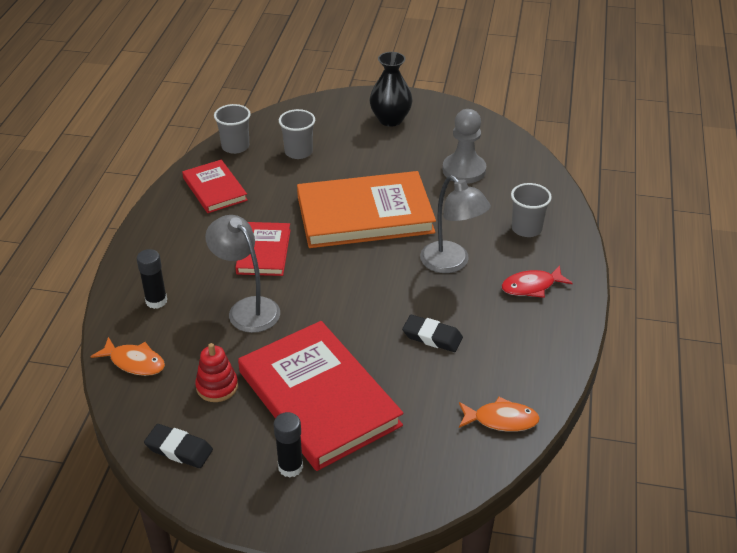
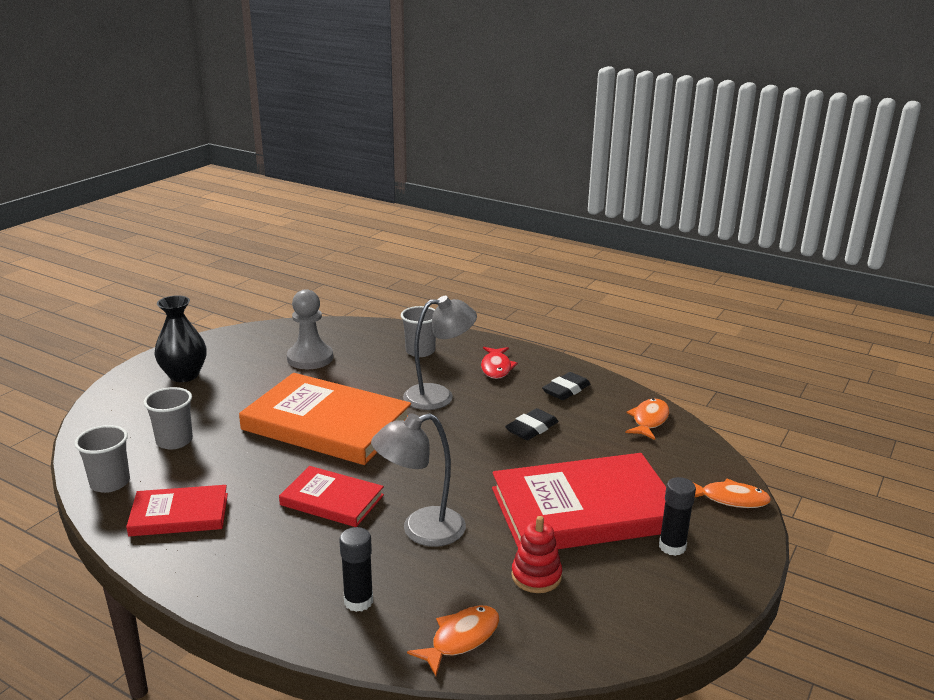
camera: 70 degrees left, 15 degrees down
(179, 449) = (623, 623): black eraser -> black eraser (566, 390)
(365, 215) = (327, 424): orange book -> orange book turned 75 degrees counterclockwise
(386, 502) = (729, 499): none -> orange fish

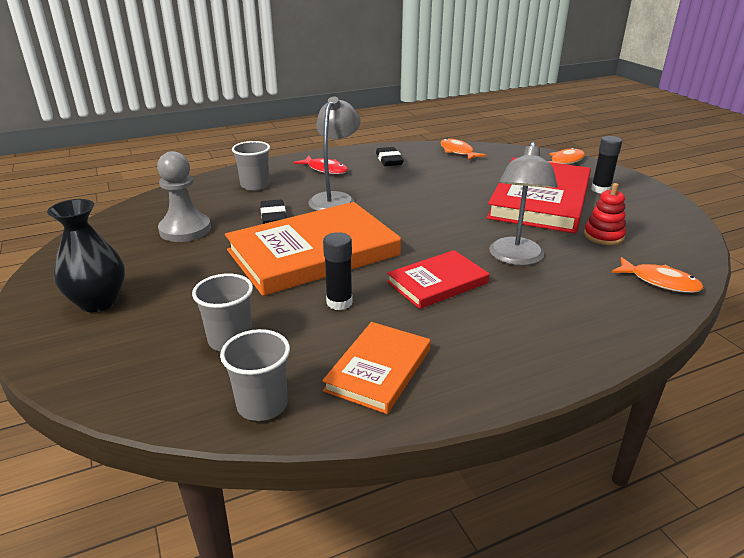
camera: 55 degrees left, 5 degrees up
(179, 514) = (378, 369): red book -> orange book
(358, 601) = (590, 309): black glue stick -> black glue stick (339, 302)
(461, 639) = (659, 282): orange fish -> orange fish turned 135 degrees clockwise
(532, 428) = (424, 184): black eraser -> black eraser (273, 217)

